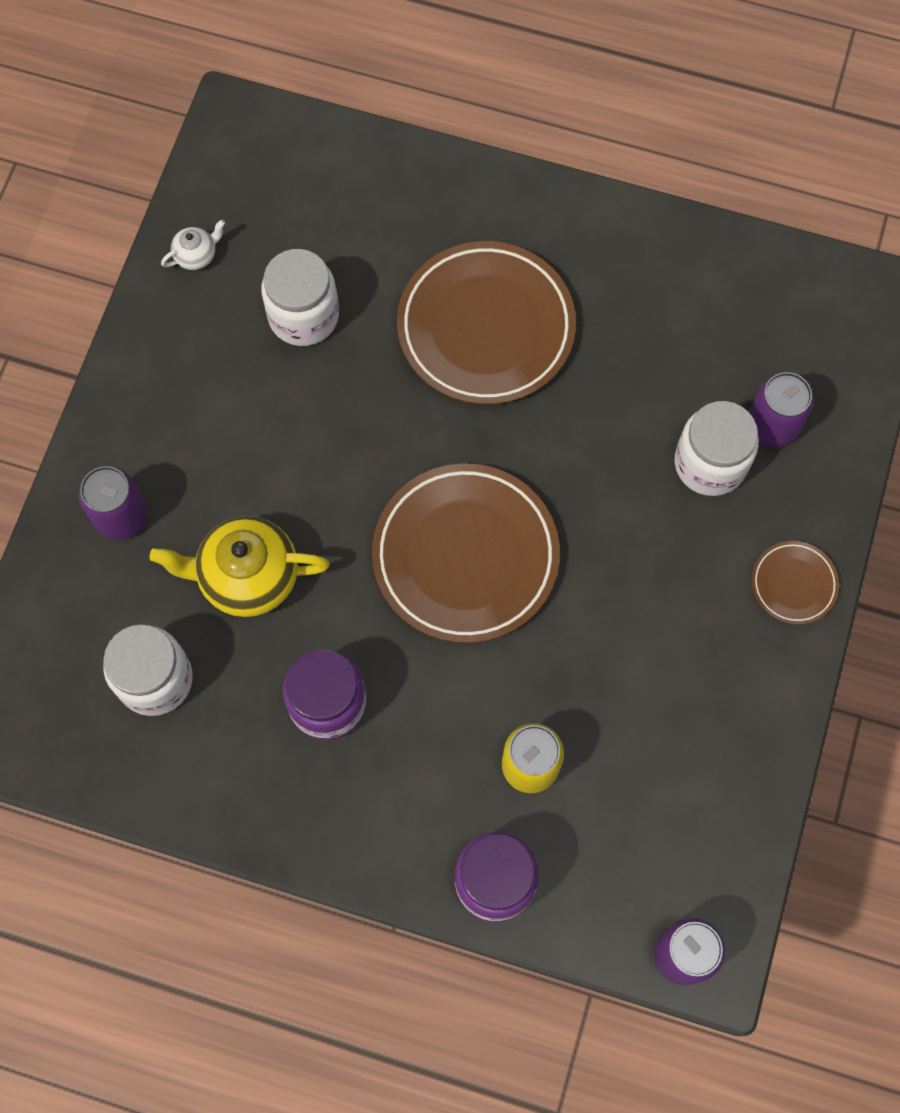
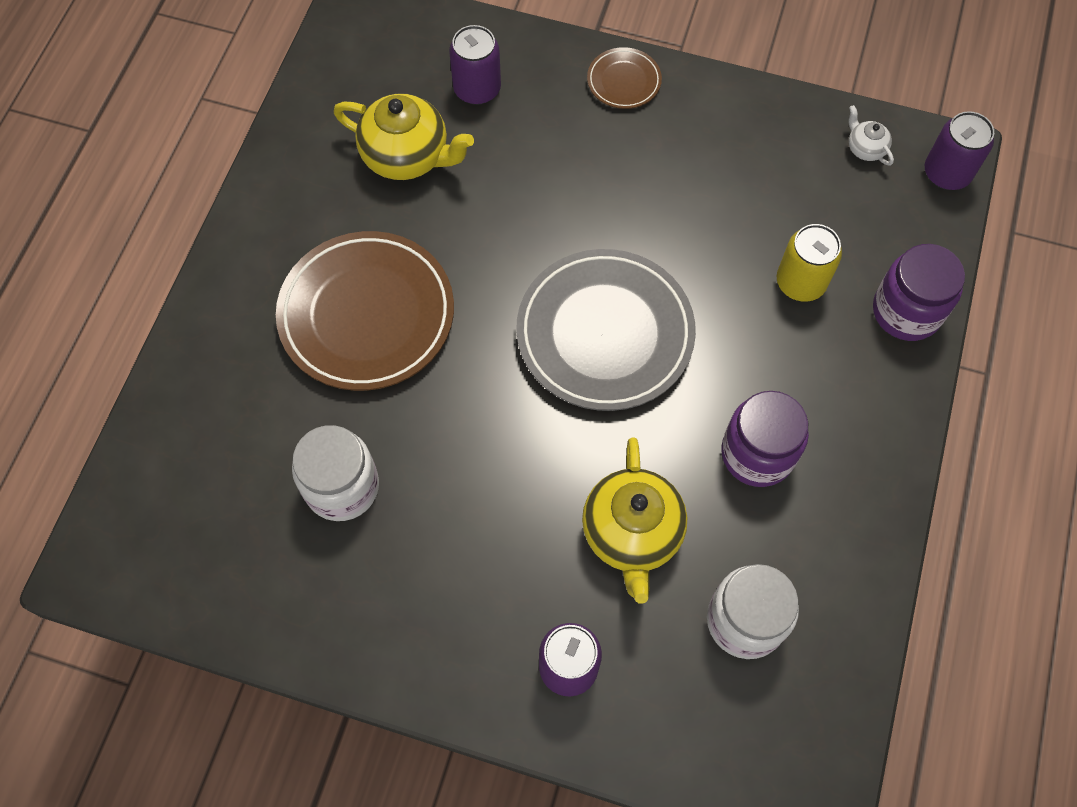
camera: 90 degrees left, 5 degrees down
(196, 255) = (259, 602): white teapot -> white teapot (865, 148)
(465, 556) = (605, 334): brown plate -> grey plate
(678, 357) = (407, 156): none -> yellow teapot
(710, 463) = (512, 136): white jar -> none

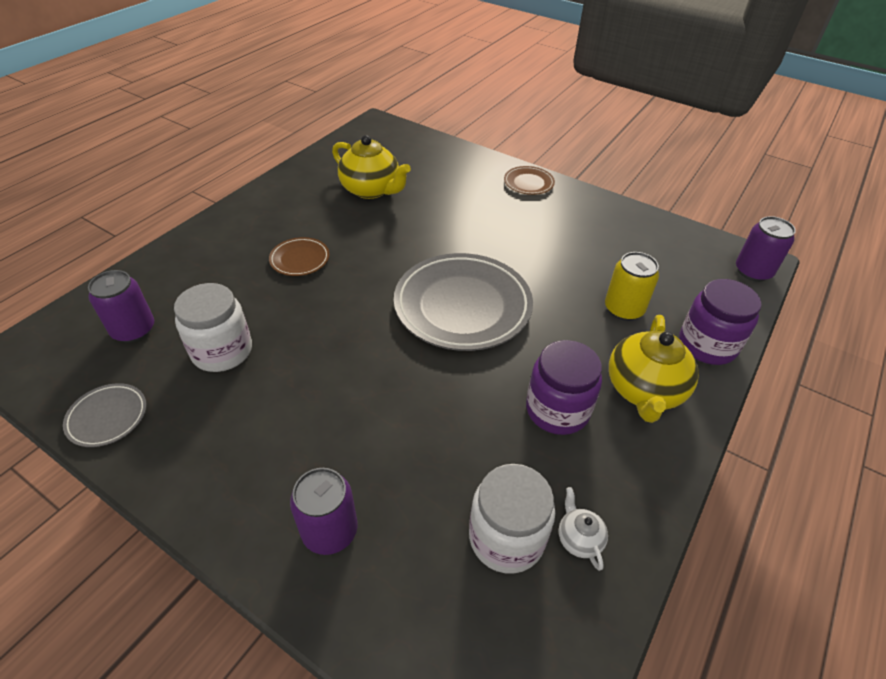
camera: 15 degrees right, 20 degrees down
(259, 613) = (107, 417): none -> grey plate
(367, 315) = (300, 259): brown plate -> brown plate, size x0.46
(477, 89) = (431, 169): purple can -> purple can (133, 330)
(632, 533) = (430, 440): yellow teapot -> yellow teapot (644, 390)
(865, 148) = (691, 246): white teapot -> white teapot (579, 539)

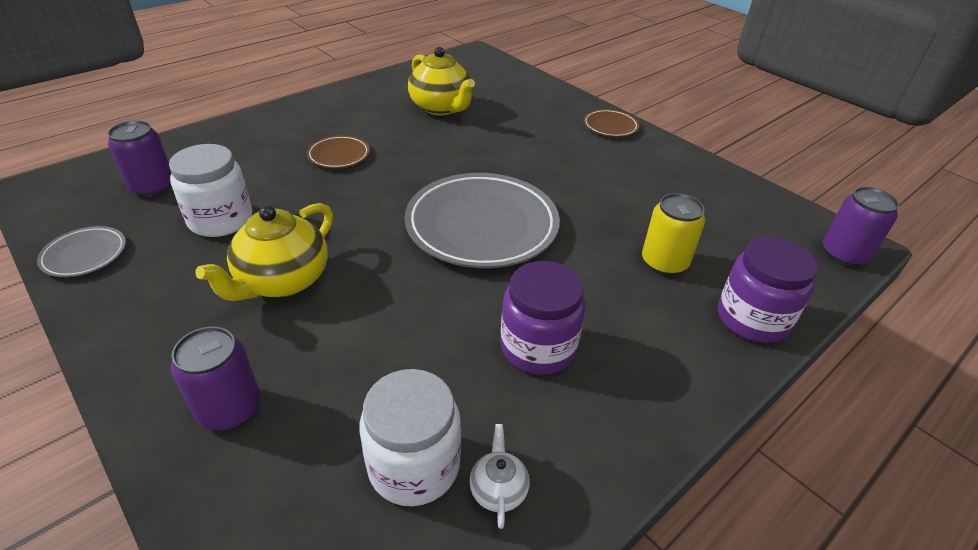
camera: 15 degrees right, 5 degrees down
(644, 390) = (651, 350): yellow teapot -> yellow teapot (282, 281)

